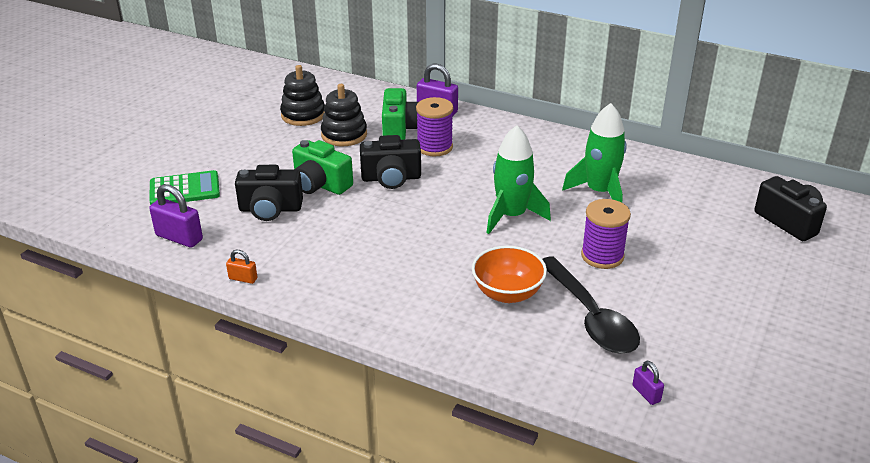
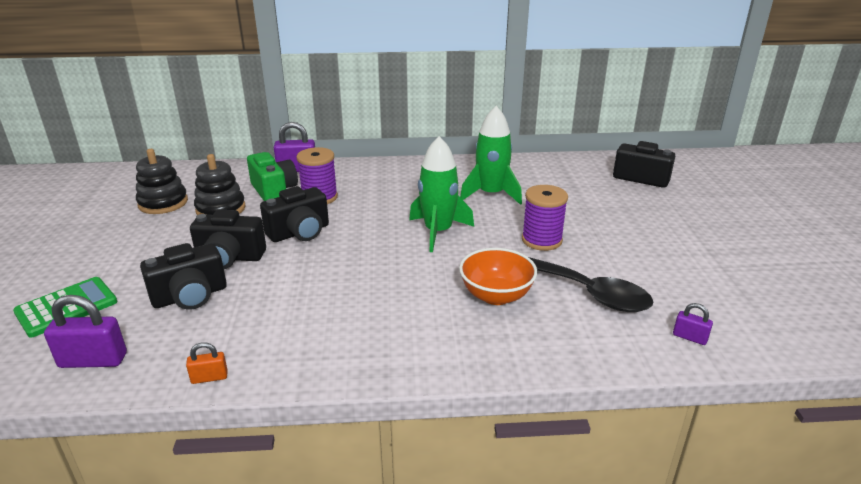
camera: 30 degrees left, 5 degrees down
(320, 184) = (229, 258): green camera -> black camera

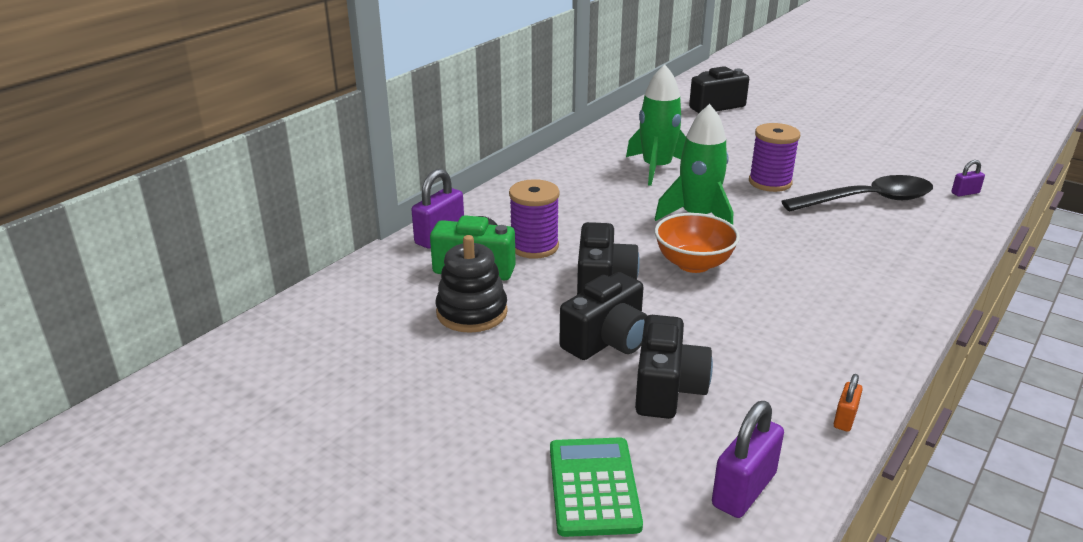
camera: 50 degrees left, 0 degrees up
(163, 203) = (389, 347): black stacking toy -> none
(496, 296) = (839, 234): orange bowl -> orange bowl (693, 264)

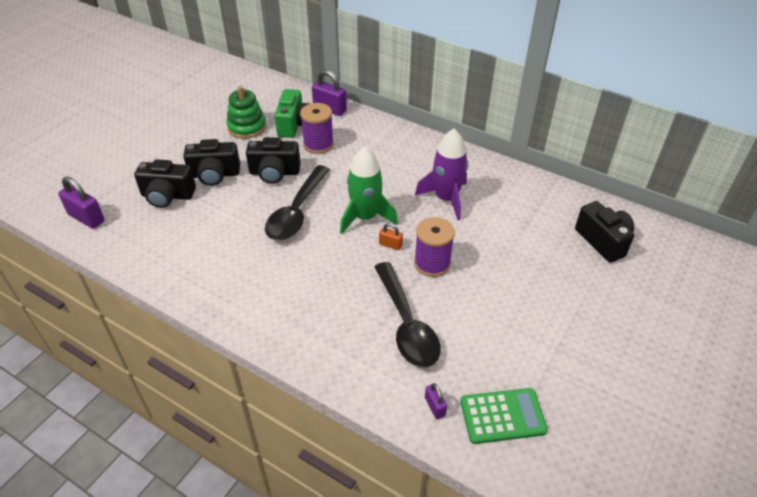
camera: 85 degrees right, 15 degrees up
(472, 312) = (247, 127): black stacking toy -> green stacking toy
(593, 487) = (103, 171): green calculator -> green calculator (502, 416)
(607, 340) = (214, 174): black camera -> black camera turned 45 degrees counterclockwise
(656, 168) = (446, 199): green rocket -> purple rocket
(693, 264) = (297, 212): orange bowl -> black spoon
(845, 418) = (127, 262): orange padlock -> orange padlock (390, 245)

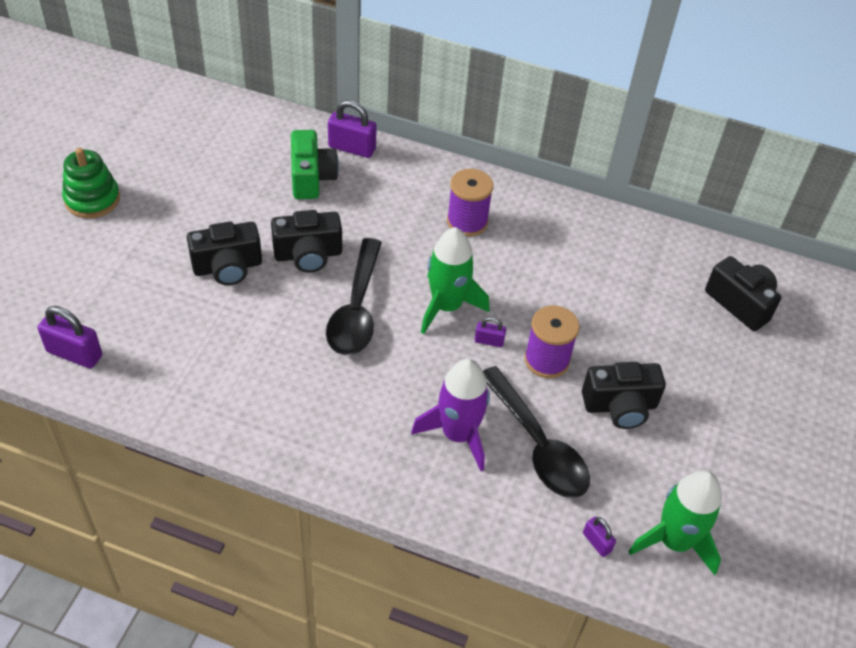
camera: 15 degrees left, 5 degrees up
(167, 196) = (174, 307): black camera -> black camera (620, 406)
(247, 127) = (247, 188): green stacking toy -> green stacking toy (92, 199)
(318, 144) = (353, 205): purple spool -> purple spool (467, 222)
(390, 245) = (489, 341): orange padlock -> purple padlock
(446, 199) = (540, 267): purple rocket -> purple rocket (457, 434)
(502, 416) = (674, 541): green calculator -> green rocket

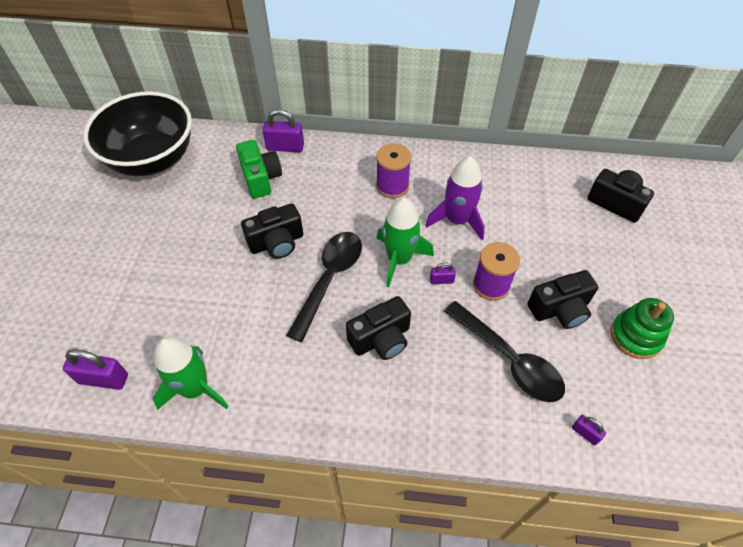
camera: 10 degrees left, 5 degrees up
(92, 199) = (86, 237): green stacking toy -> green stacking toy (635, 336)
(190, 128) = (152, 159): none -> black bowl
(227, 267) = (214, 269): black camera -> black camera (381, 339)
(356, 309) = (329, 279): black spoon -> black spoon turned 150 degrees counterclockwise
(457, 434) = (443, 367): purple rocket -> purple rocket (457, 220)
(674, 541) = (643, 414): green rocket -> green rocket (195, 388)

